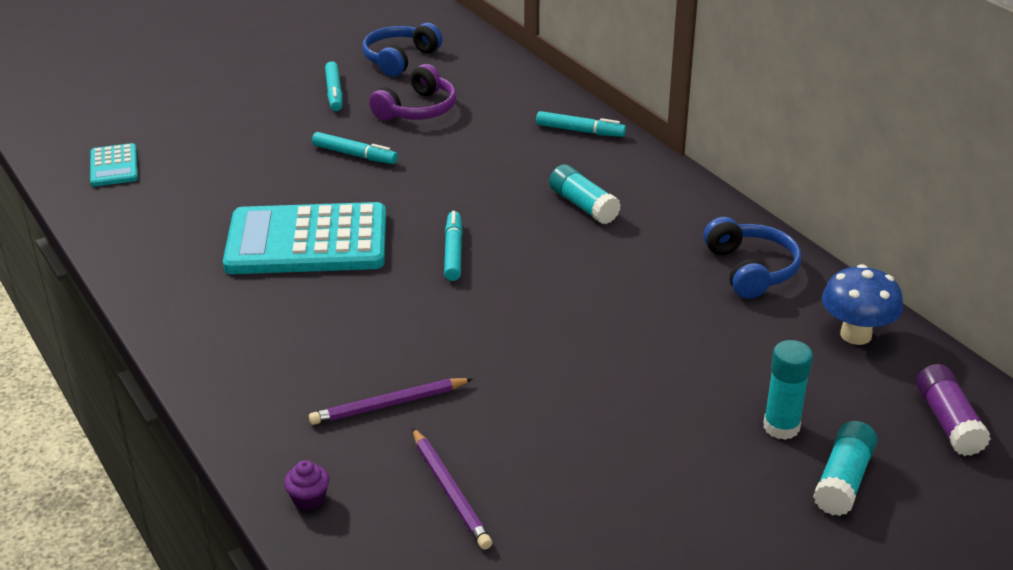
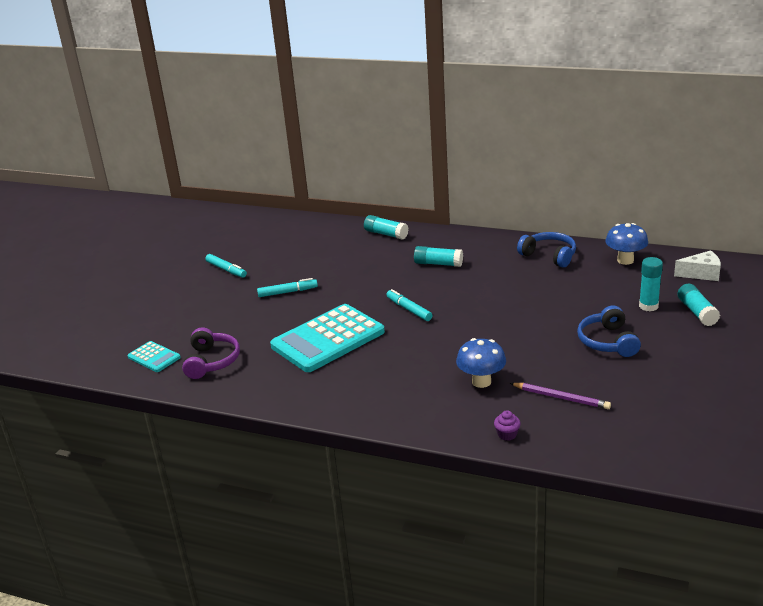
camera: 35 degrees left, 5 degrees down
(389, 404) = (481, 381): purple pencil -> blue mushroom
(399, 59) = (237, 240): blue headphones -> blue headphones (607, 342)
(418, 110) = (287, 259): purple headphones -> purple headphones (212, 361)
(580, 131) = (386, 234): turquoise marker -> turquoise glue stick
(948, 422) = (701, 274): purple glue stick -> white cheese

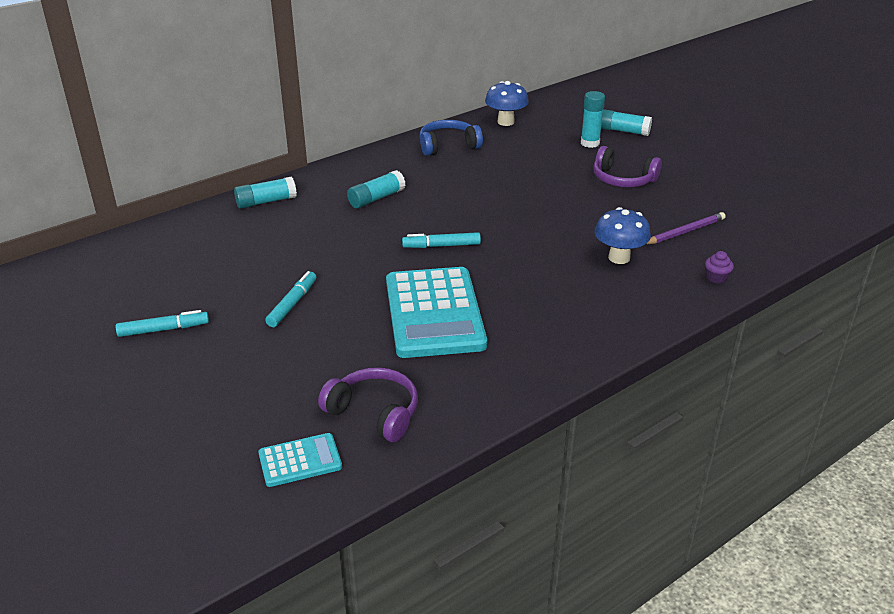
camera: 60 degrees left, 5 degrees up
(607, 342) = (622, 179): blue headphones -> purple headphones
(701, 274) = (570, 106): white cheese -> none

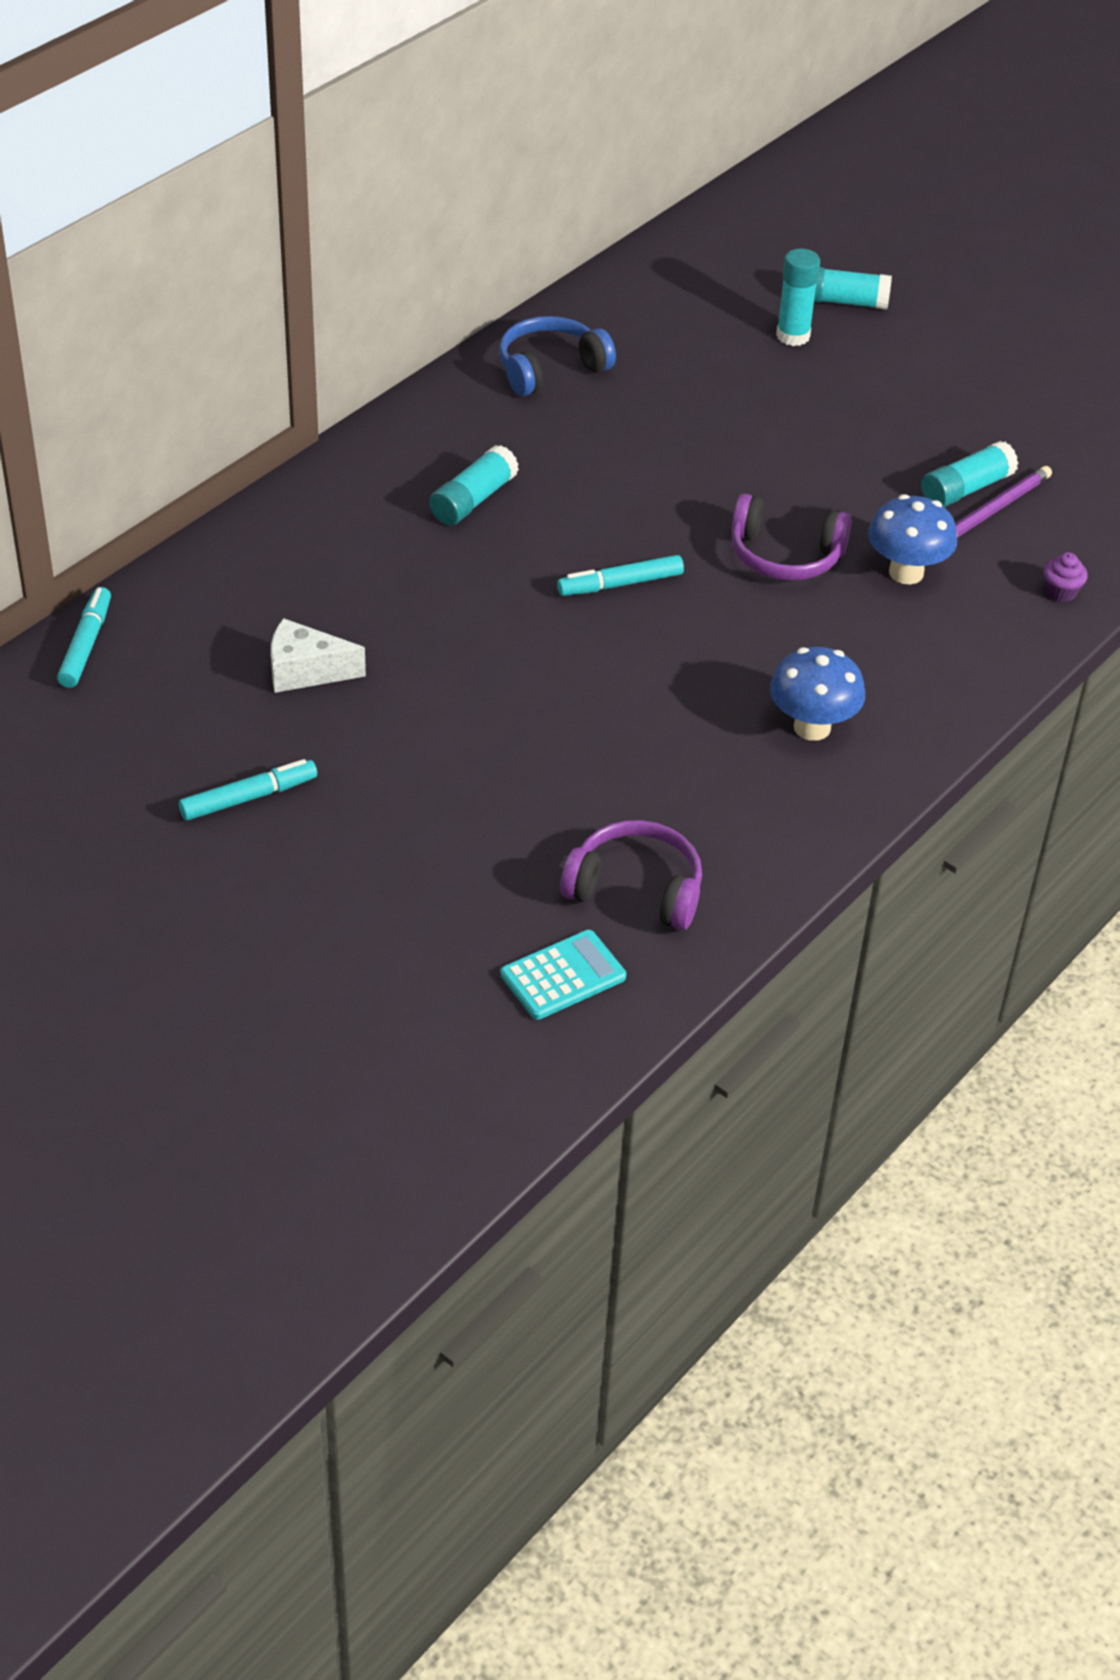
camera: 15 degrees left, 10 degrees up
(236, 269) = (305, 671): none -> white cheese
(266, 202) = (286, 529): turquoise glue stick -> turquoise glue stick (966, 489)
(292, 304) = (429, 725): turquoise marker -> turquoise marker (86, 645)
(434, 313) = (657, 712): turquoise calculator -> none
(505, 122) = (631, 301): blue mushroom -> blue mushroom (812, 727)
(622, 179) = (869, 412): purple headphones -> purple headphones (785, 556)

